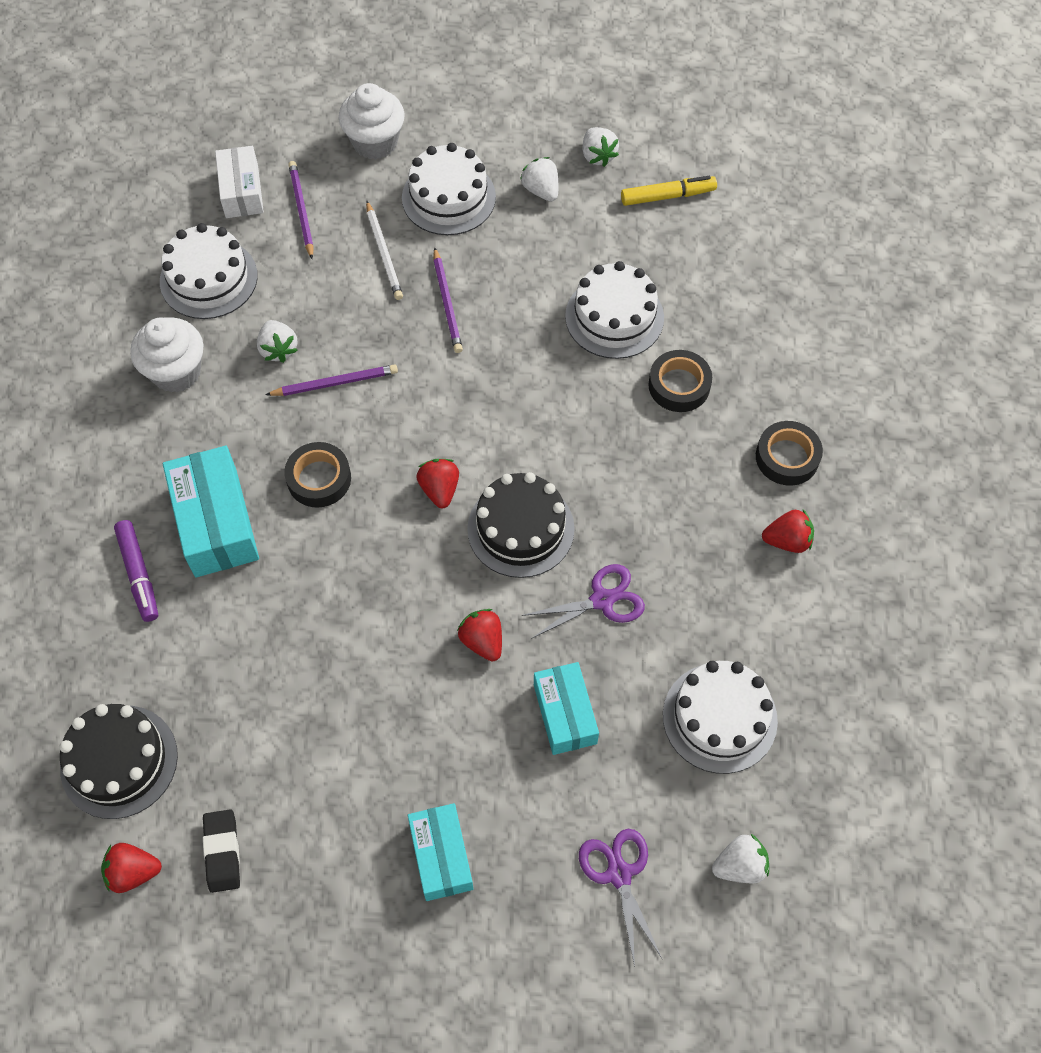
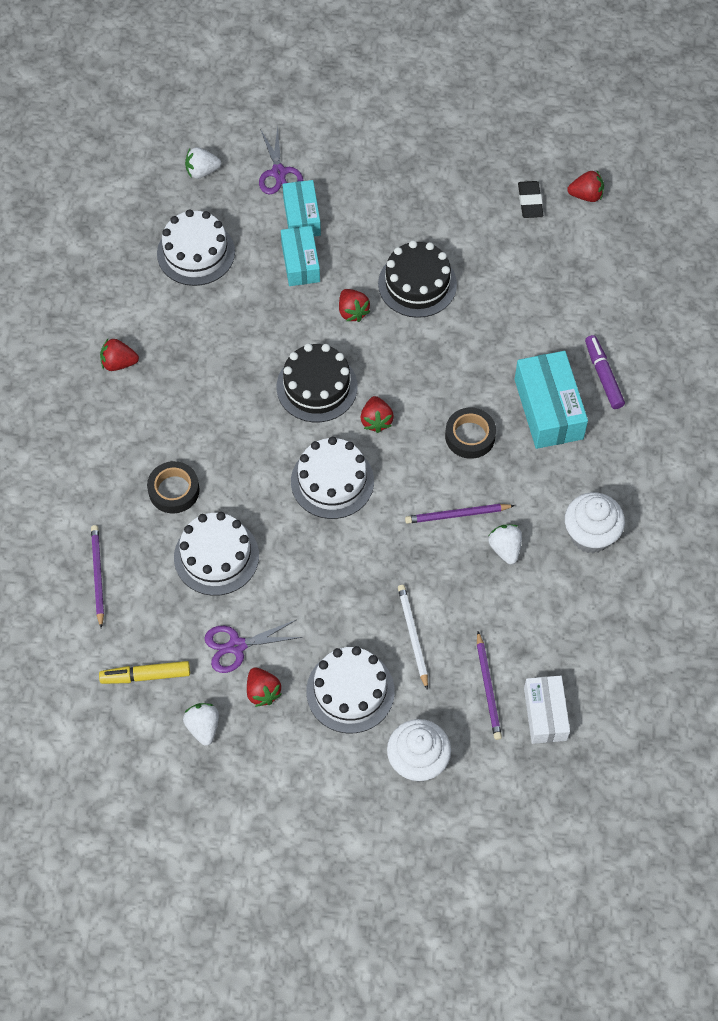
camera: 175 degrees left, 0 degrees up
(119, 761) = (603, 257): black cake -> black cake (417, 284)
(208, 278) = (570, 622): white cake -> white cake (332, 481)
(441, 856) = (390, 190): turquoise box -> turquoise box (302, 216)
(447, 303) = (359, 581): purple pencil -> purple pencil (97, 575)
(541, 190) = (262, 692): white strawberry -> red strawberry
(602, 600) = (263, 332): purple scissors -> purple scissors (237, 646)
(787, 457) = (102, 425): black tape -> none

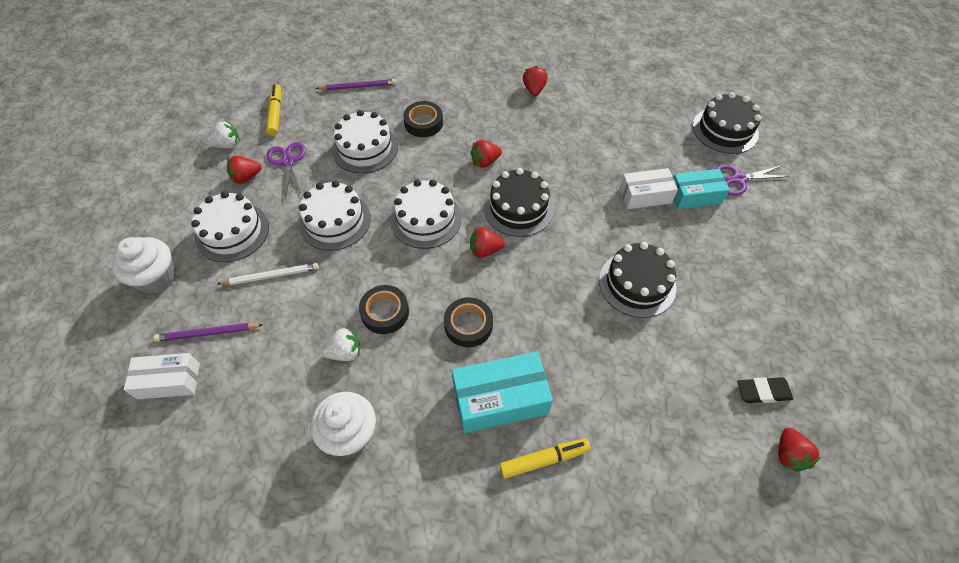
camera: 90 degrees right, 5 degrees down
(196, 253) = (642, 128): white cake -> white cake (335, 221)
(202, 171) = (725, 130): white strawberry -> black cake
(300, 262) = (645, 195): turquoise box -> white box
(352, 312) = (598, 233): red strawberry -> red strawberry (485, 162)
(457, 515) = (385, 312): purple pencil -> black tape
(603, 375) = (544, 460): purple marker -> yellow marker

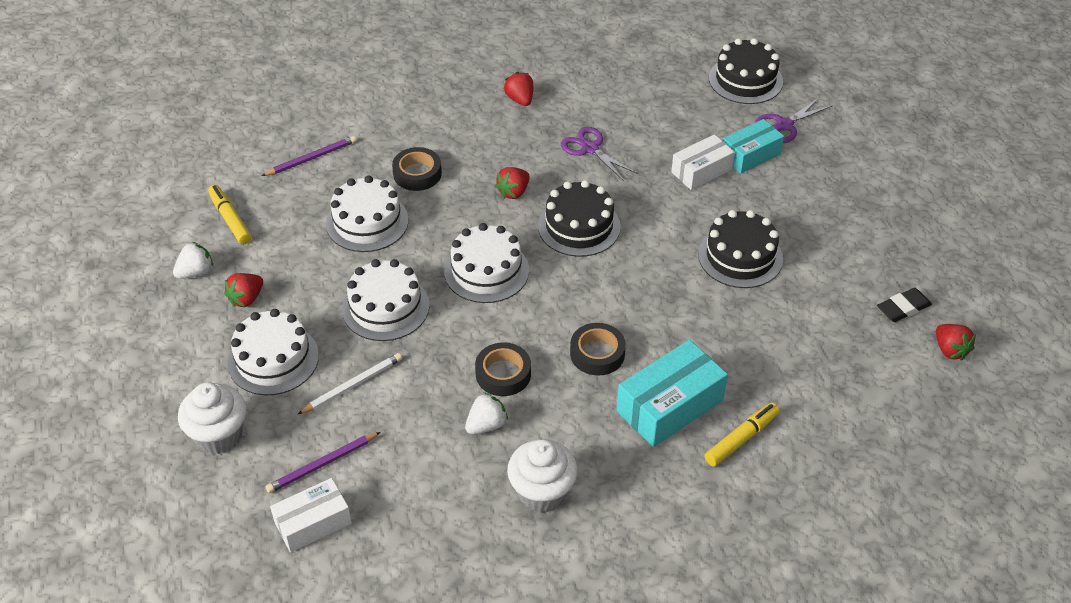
camera: 25 degrees left, 10 degrees down
(287, 162) = (284, 266): purple scissors -> purple scissors (590, 148)
(485, 250) = (570, 279): red strawberry -> none

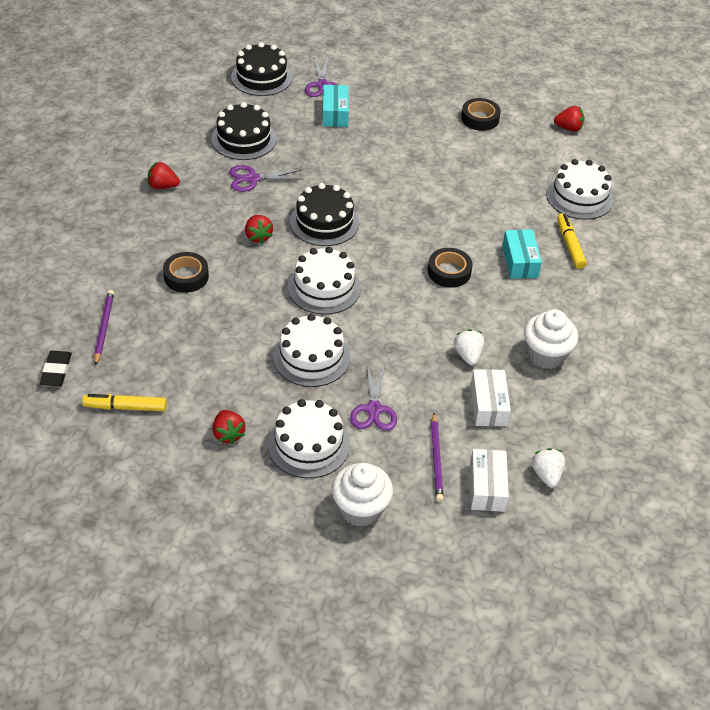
camera: 60 degrees left, 0 degrees up
(196, 272) = (167, 454): white strawberry -> white strawberry (546, 475)
(352, 385) = (374, 409): white pencil -> purple scissors
(367, 222) = (211, 327): white cake -> white cake (579, 197)
(503, 374) = (429, 325): black tape -> black tape (480, 118)
(670, 406) = (520, 262): turquoise box -> turquoise box, size x0.66
(701, 171) = (328, 141): white box -> white box (488, 405)
(740, 256) = (421, 166): black cake -> black cake (244, 139)
(903, 308) = (522, 126): black eraser -> black eraser (56, 371)

